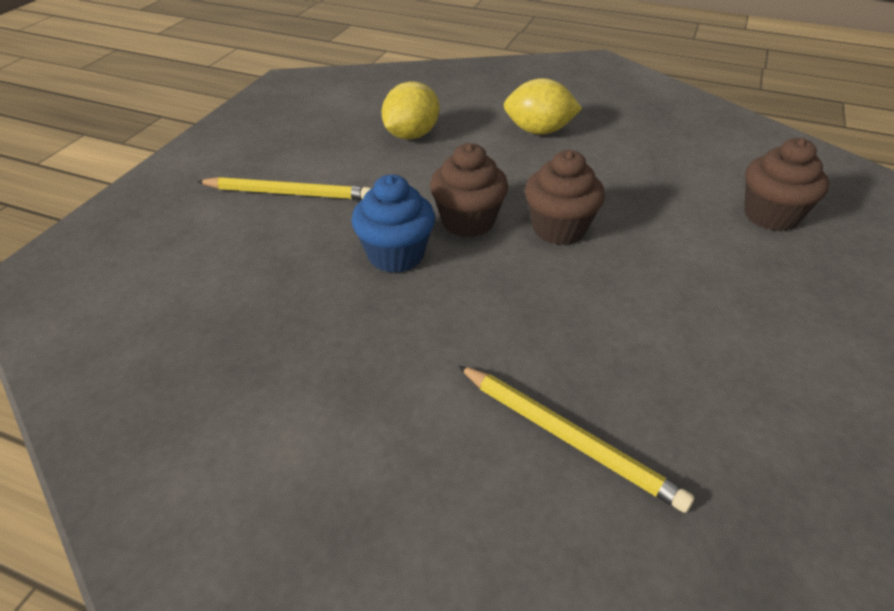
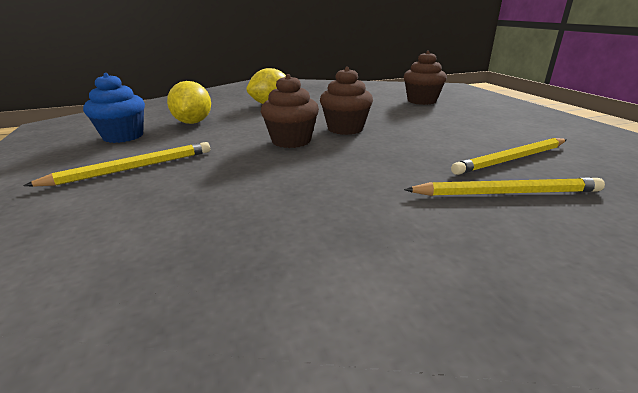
camera: 40 degrees left, 15 degrees down
(396, 255) = (270, 167): blue cupcake -> blue cupcake (123, 136)
(678, 399) = (511, 159): none -> yellow pencil

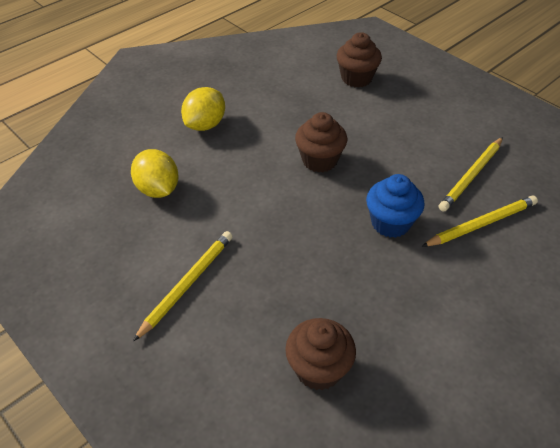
camera: 25 degrees left, 20 degrees up
(123, 136) = (113, 238): blue cupcake -> blue cupcake (390, 223)
(291, 141) = (287, 197): brown cupcake -> brown cupcake (318, 369)

